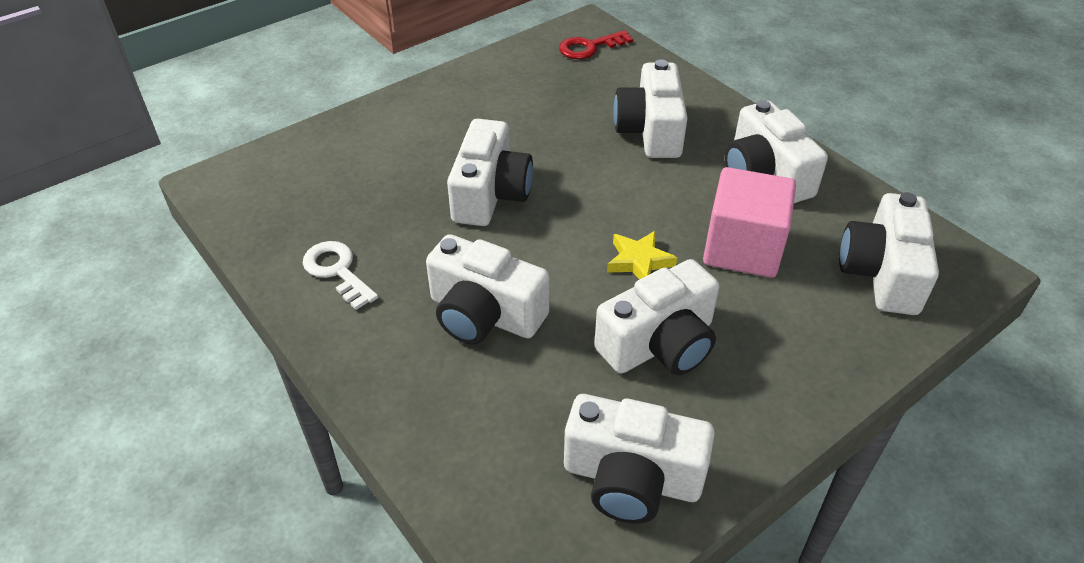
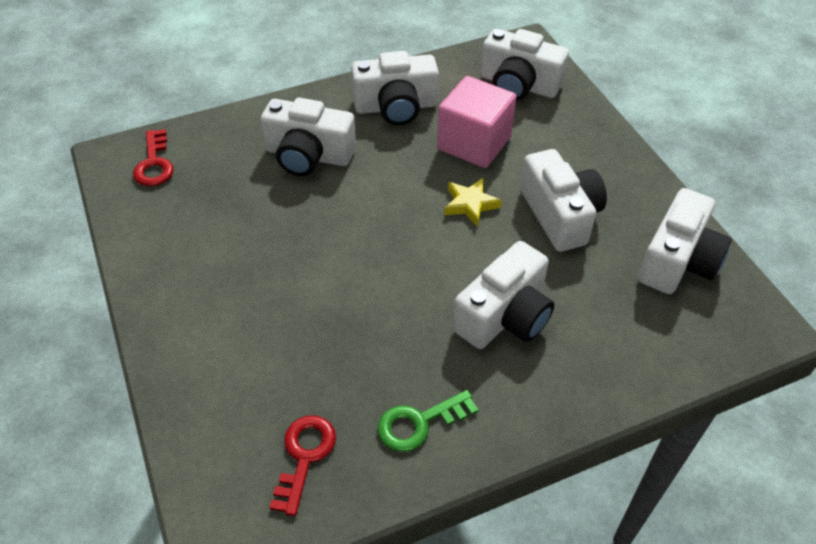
camera: 75 degrees left, 5 degrees up
(293, 206) = (304, 457): none -> red key
(337, 271) = (419, 423): white key -> green key
(490, 194) = (350, 284): white camera -> none

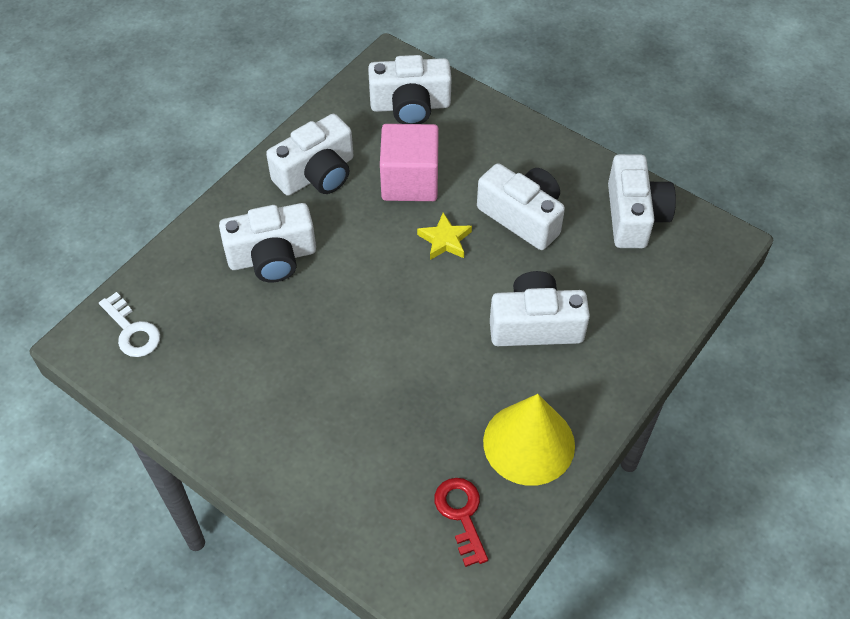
camera: 30 degrees left, 5 degrees up
(154, 163) = (132, 331): red key -> white key
(419, 423) = (529, 443): green key -> yellow cone
(505, 316) = (535, 325): white camera -> white camera turned 105 degrees counterclockwise

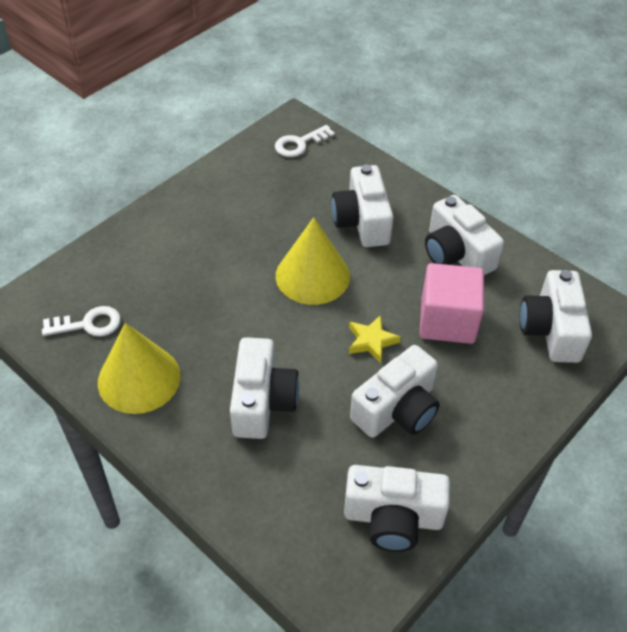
camera: 95 degrees right, 5 degrees down
(361, 297) = (312, 275): none -> yellow cone
(461, 515) = (88, 324): red key -> white key

